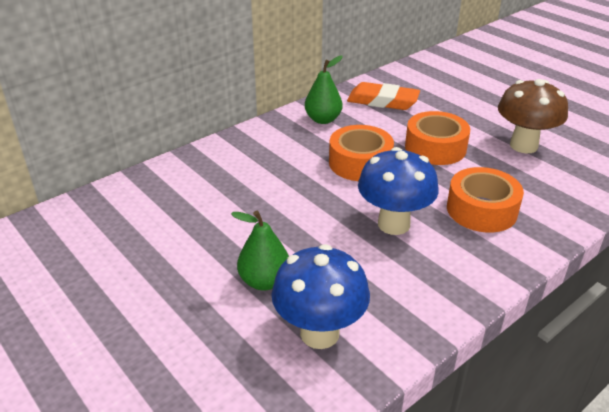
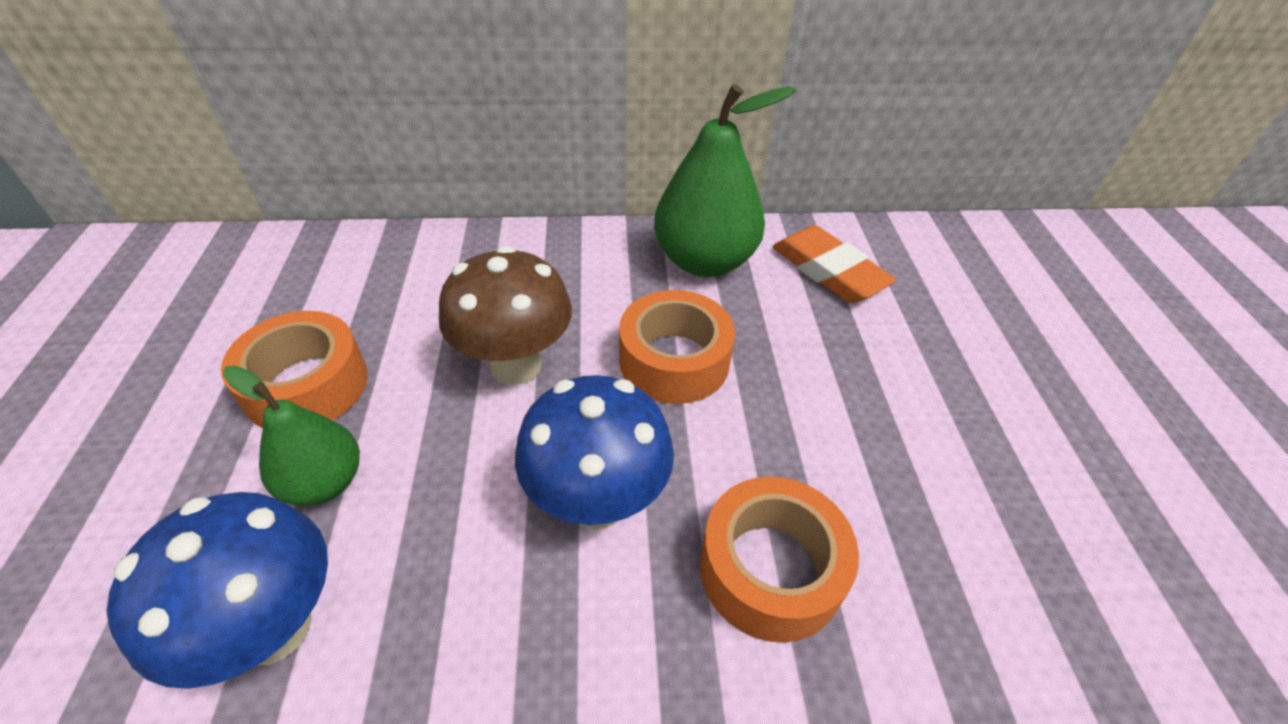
camera: 35 degrees right, 10 degrees up
(323, 119) = (704, 261): green pear -> green pear, size x1.67
(435, 148) = (823, 397): orange tape -> orange tape (307, 385)
(523, 146) = (997, 481): brown mushroom -> brown mushroom (515, 365)

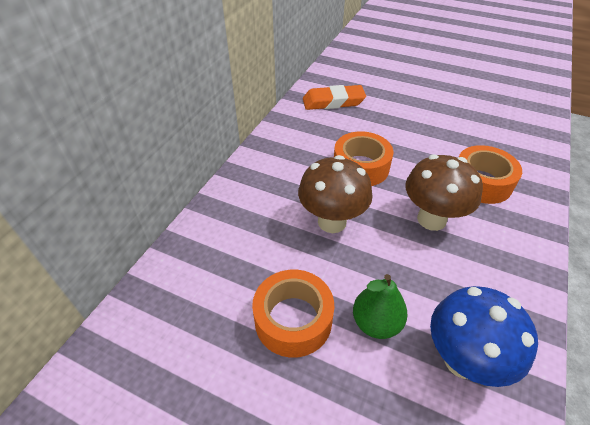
camera: 60 degrees left, 0 degrees up
(597, 501) = (431, 219): blue mushroom -> brown mushroom
(704, 261) = (299, 133): green pear -> none

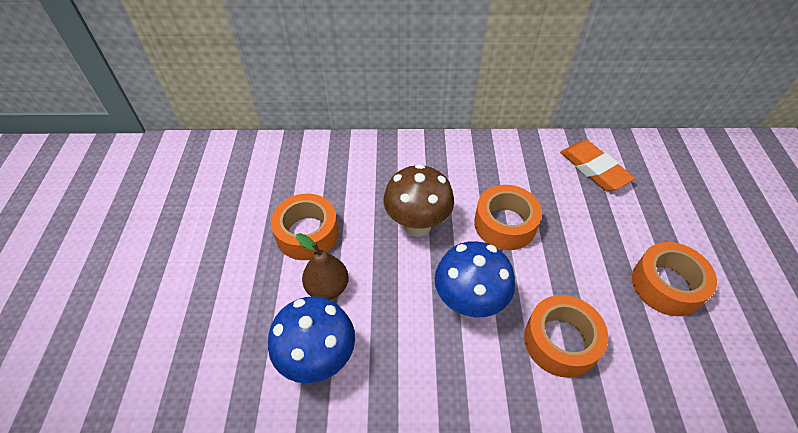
camera: 65 degrees right, 5 degrees up
(376, 323) = (327, 288): green pear -> brown pear
(431, 219) = (469, 303): brown mushroom -> blue mushroom
(449, 116) = (666, 285): none -> orange tape

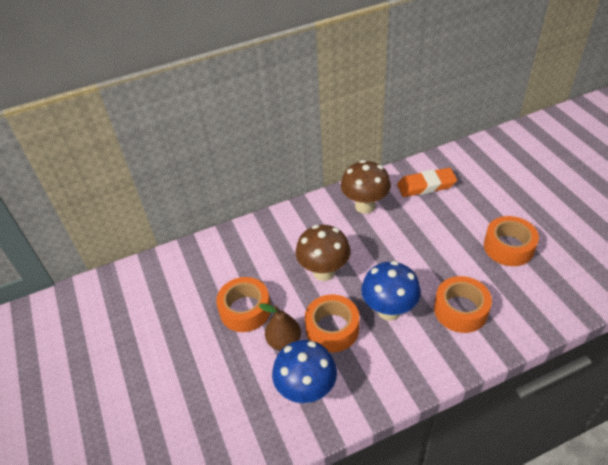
camera: 20 degrees left, 5 degrees down
(505, 224) = (385, 247): orange tape -> orange tape (332, 329)
(506, 167) = (365, 206): none -> brown mushroom
(594, 169) = (426, 186): orange eraser -> orange eraser turned 45 degrees counterclockwise

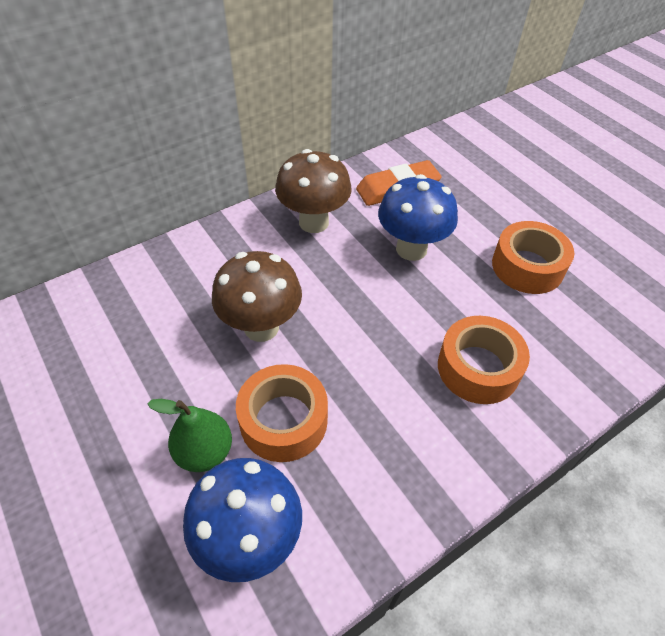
camera: 15 degrees left, 5 degrees up
(245, 310) = (135, 403): orange tape -> none
(284, 341) = (204, 452): brown pear -> green pear
(389, 310) = (370, 380): blue mushroom -> blue mushroom (411, 249)

